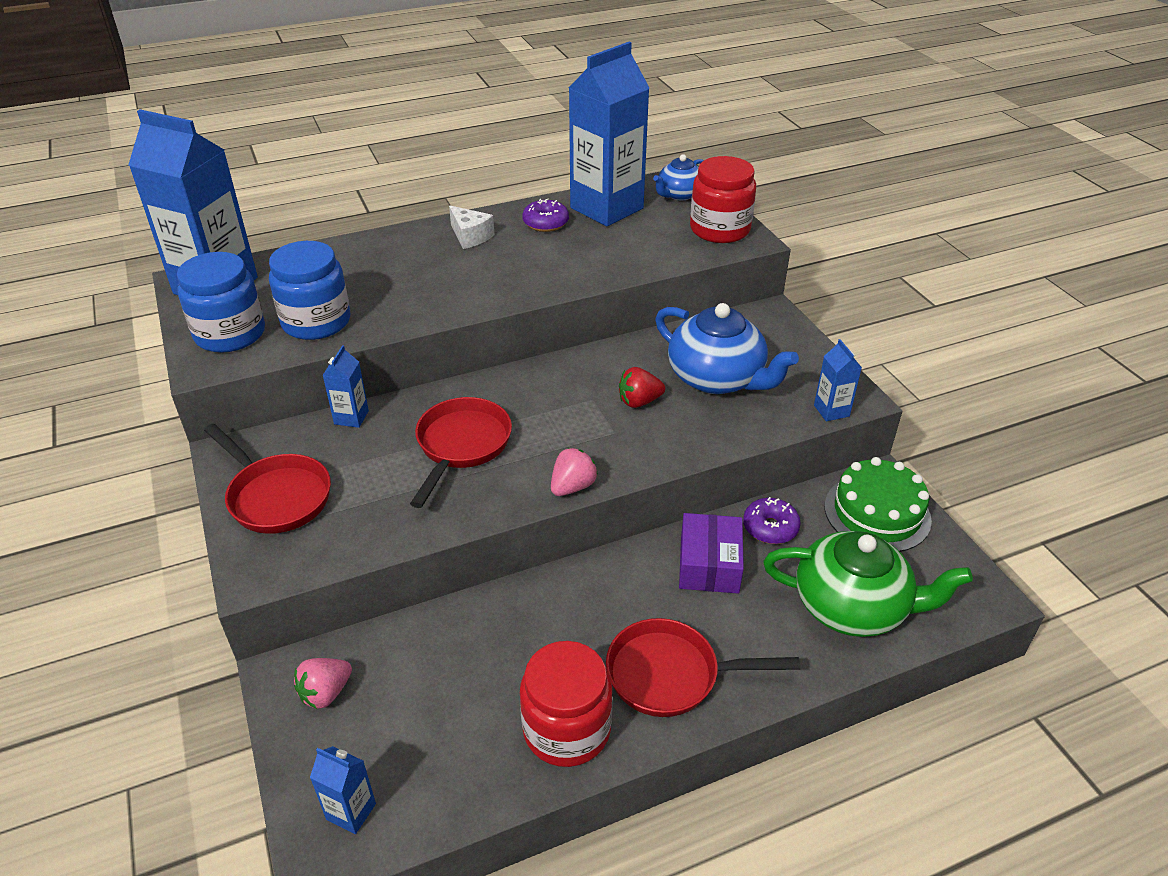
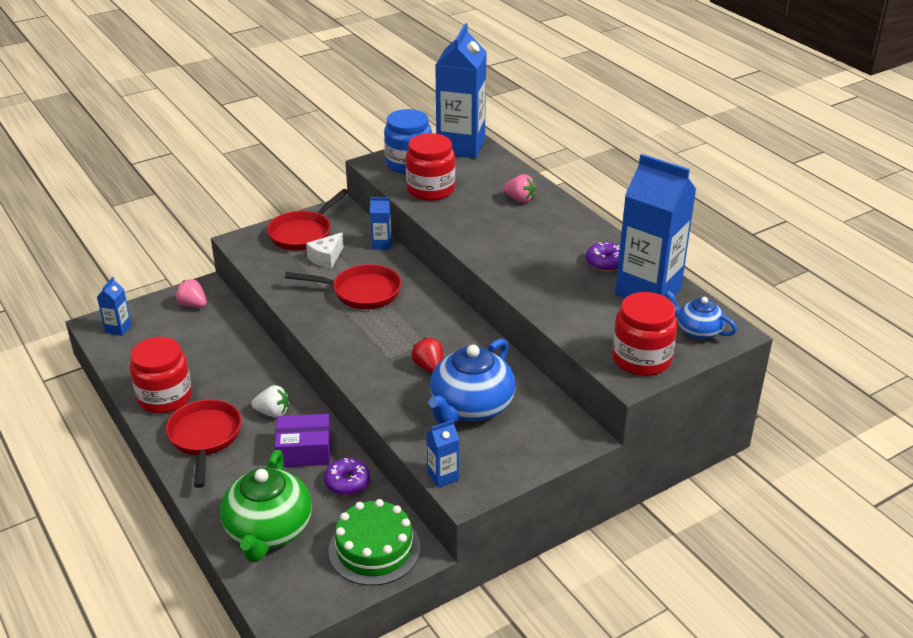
camera: 80 degrees right, 5 degrees down
(316, 322) = (430, 190): blue jar -> red jar
(470, 236) = (567, 230): white cheese -> white cheese (326, 258)
(572, 487) = (327, 345): pink strawberry -> pink strawberry (519, 199)
(628, 594) = (273, 413): none -> white strawberry

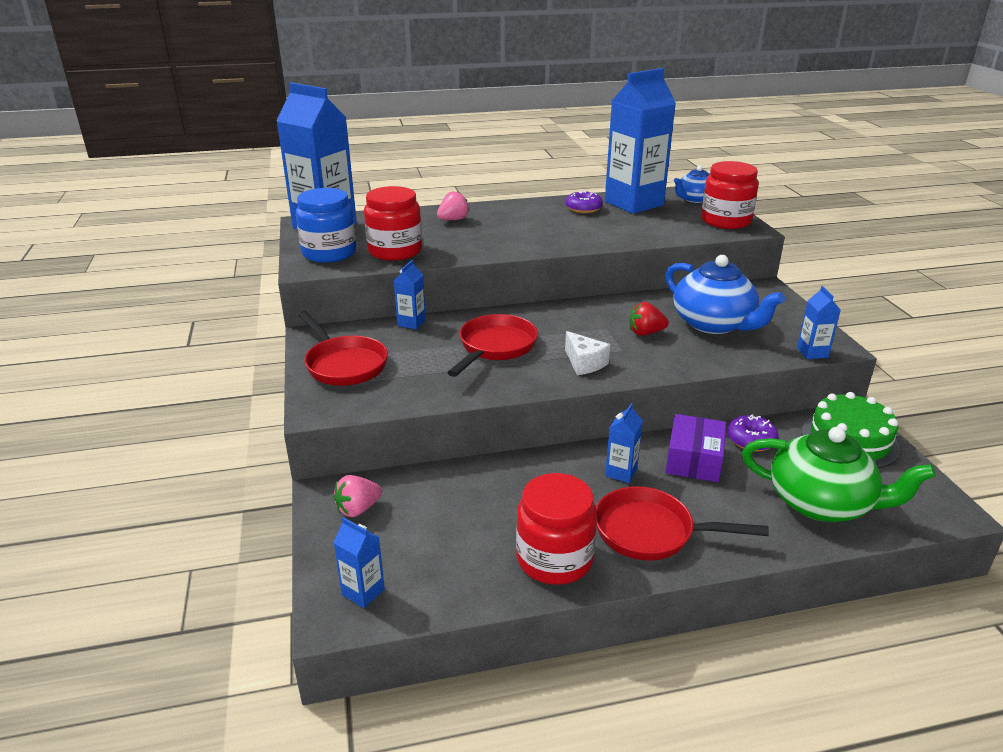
camera: 70 degrees left, 5 degrees down
(273, 413) = (621, 472): white strawberry -> blue carton
(326, 258) = (411, 357): white cheese -> white cheese (584, 363)

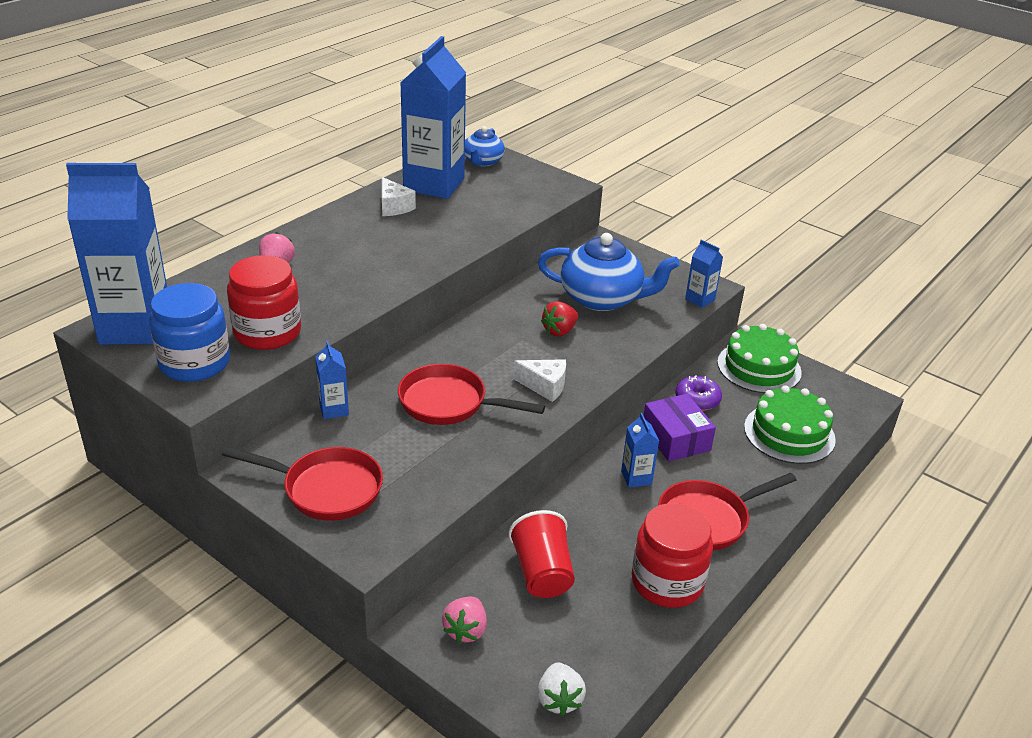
camera: 40 degrees left, 5 degrees up
(363, 592) = (559, 699): blue carton -> white strawberry
(459, 501) = (542, 573): none -> red cup
(495, 347) = (449, 403): red pan -> red pan turned 60 degrees counterclockwise
(583, 209) = (394, 207): purple donut -> white cheese
(725, 221) = (538, 182): red jar -> none
(821, 503) = (789, 433): green teapot -> green cake

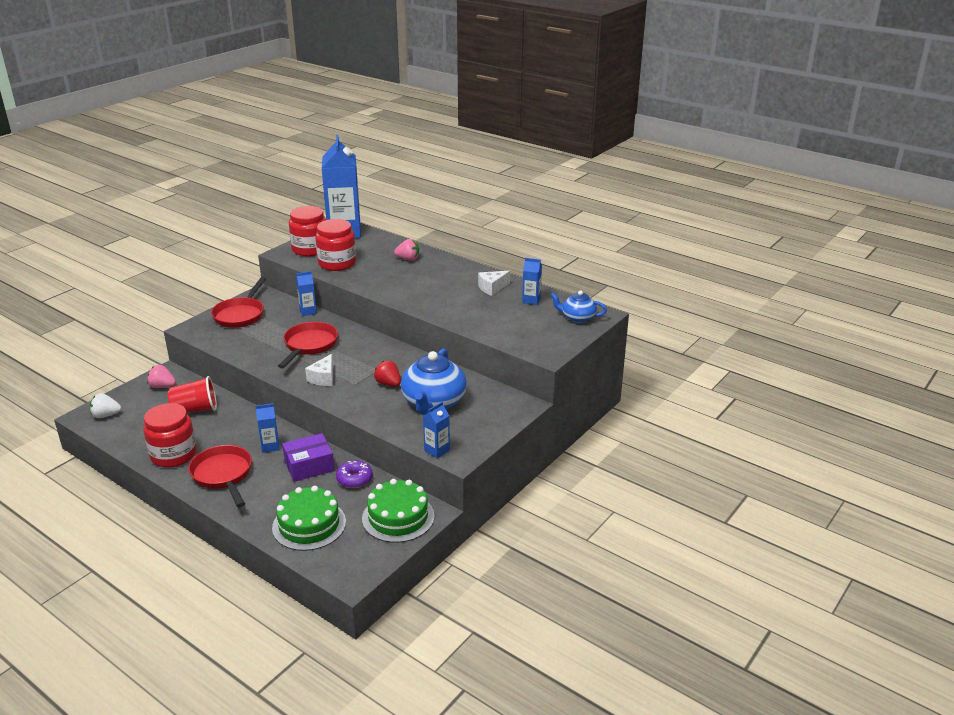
camera: 90 degrees right, 5 degrees down
(195, 363) = (310, 249): blue jar -> red jar
(434, 184) = (531, 300): blue carton -> blue carton, size x0.42

